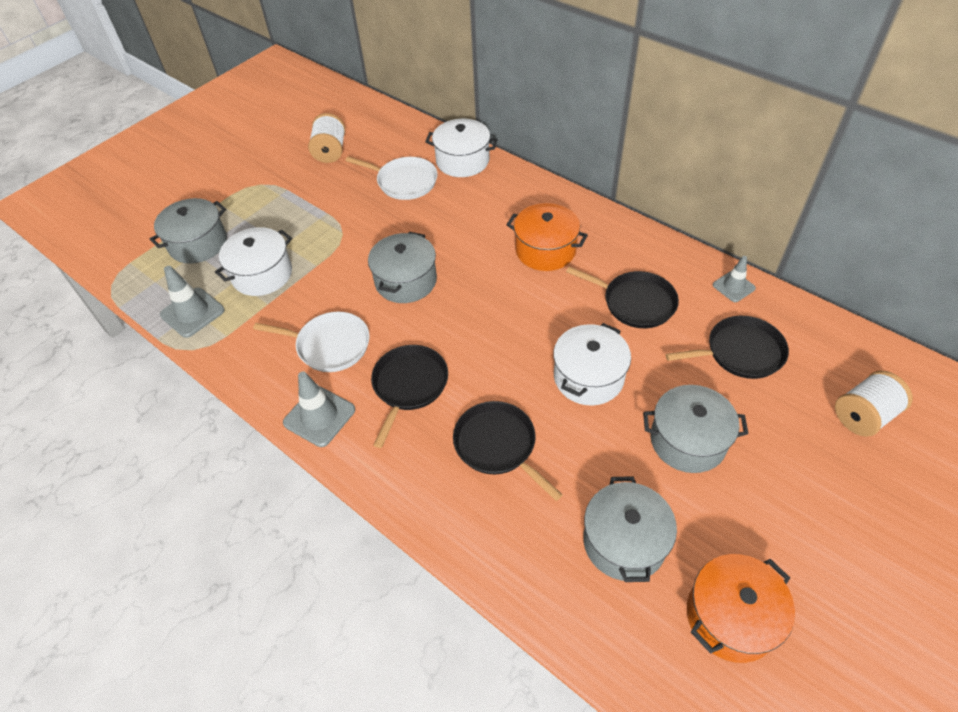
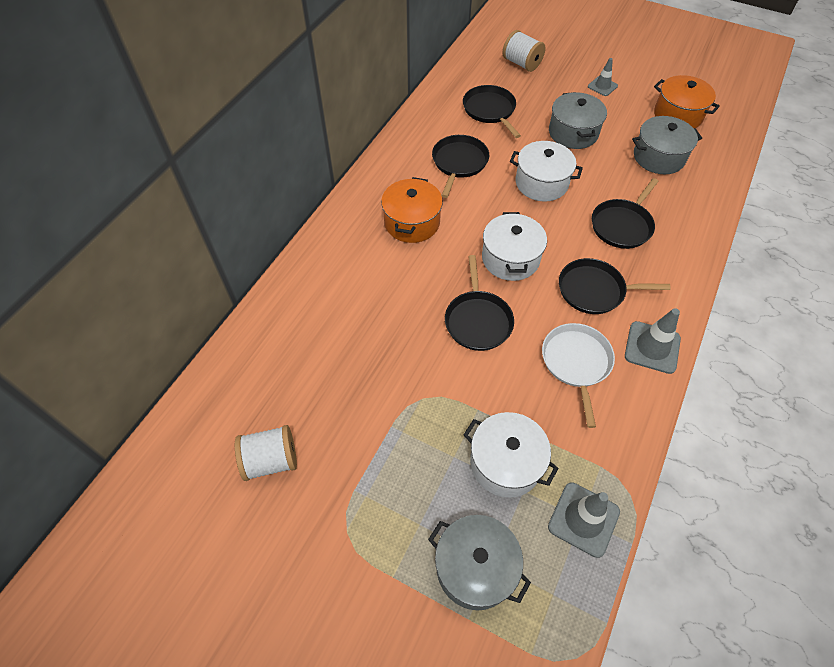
camera: 105 degrees left, 5 degrees up
(404, 182) = (326, 358): white pan -> none
(406, 281) = (478, 320): grey pot -> black pan
(462, 161) = (284, 308): white pot -> white pot (510, 258)
(733, 286) = (427, 113): grey traffic cone -> grey traffic cone (602, 86)

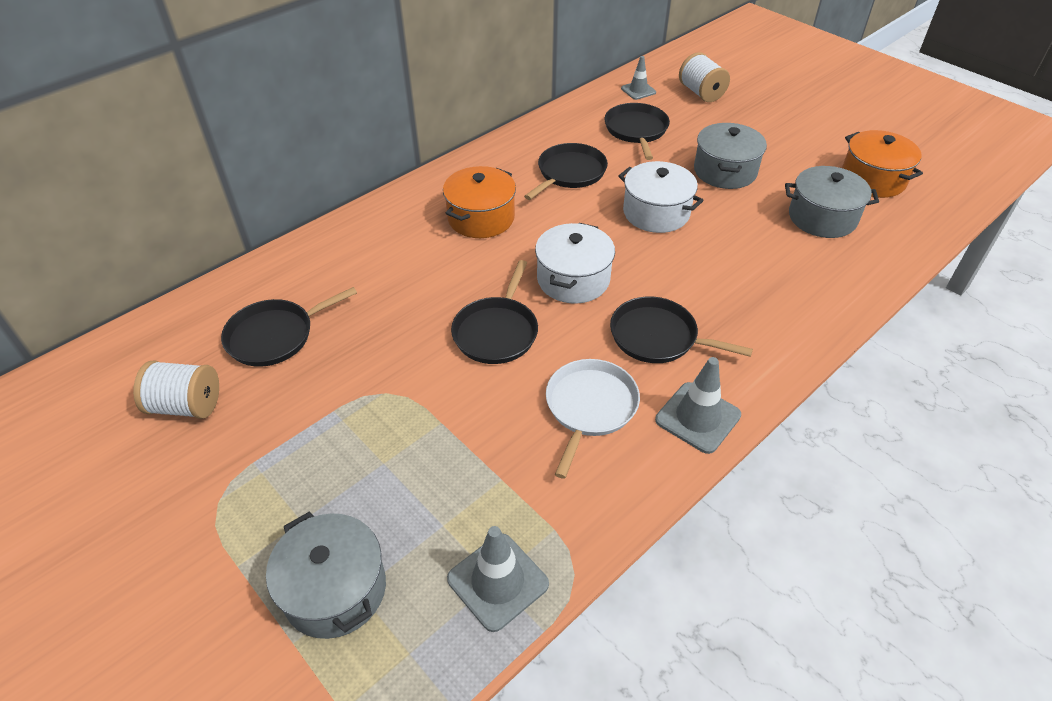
camera: 20 degrees right, 10 degrees down
(505, 463) = (439, 488): white pot -> none
(602, 86) = (789, 132): grey traffic cone -> grey traffic cone (638, 90)
(622, 225) = (733, 278): black pan -> black pan (275, 336)

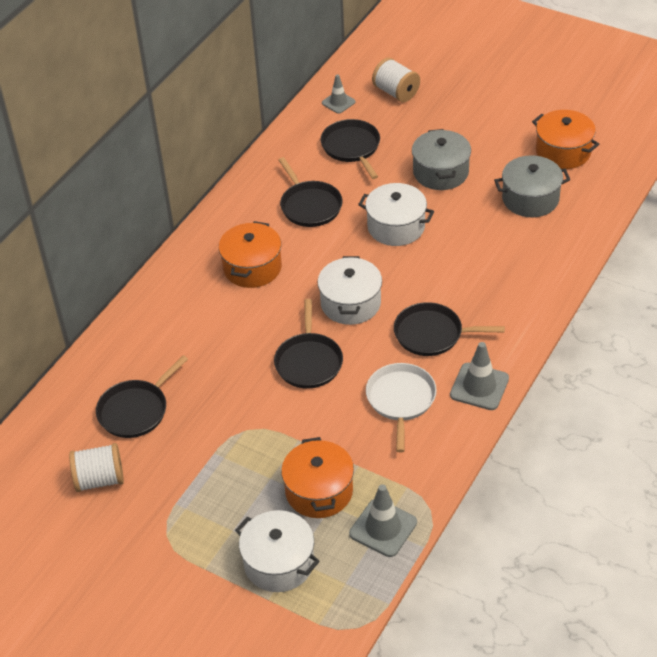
camera: 15 degrees left, 0 degrees up
(335, 589) = (279, 563): grey pot -> white pot
(435, 500) = (319, 491): none -> orange pot
(569, 173) = (309, 206): black pan -> black pan turned 135 degrees clockwise

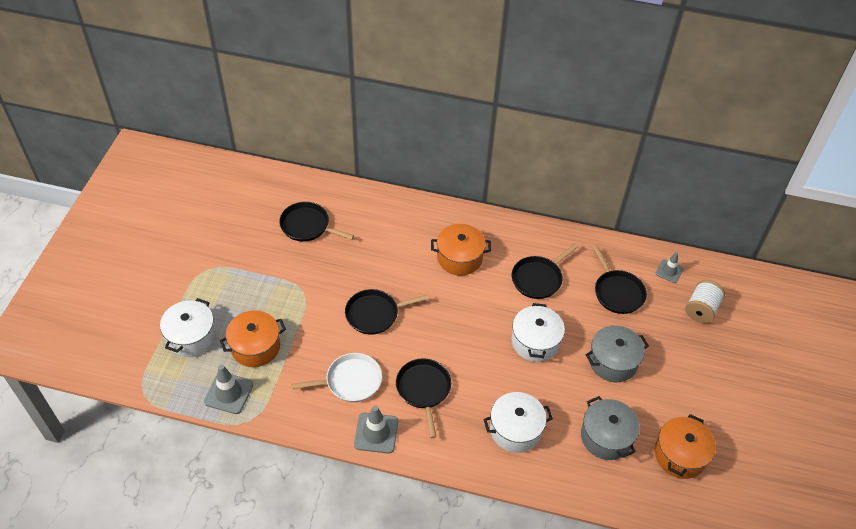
camera: 70 degrees right, 5 degrees up
(100, 479) = (246, 223): white spool -> none
(350, 303) = (441, 328): white pot -> white pot (515, 430)
(352, 147) = (617, 292): black pan -> black pan turned 105 degrees clockwise

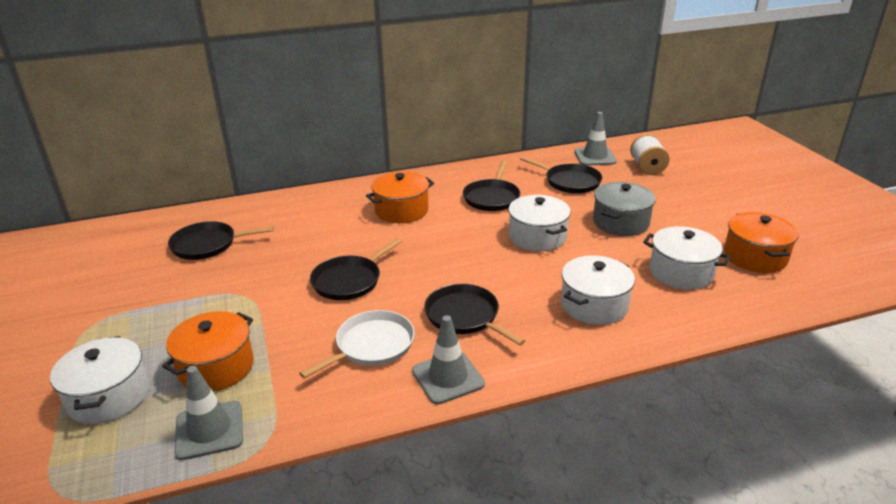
camera: 30 degrees left, 20 degrees down
(606, 437) = (681, 272): grey pot -> white pot
(669, 271) = (595, 157): grey traffic cone -> grey traffic cone, size x1.56

